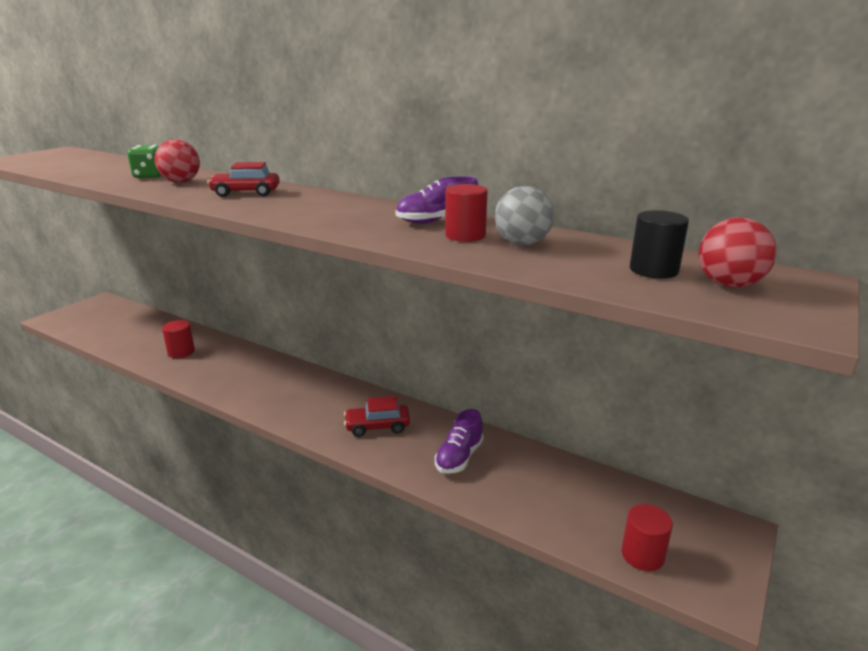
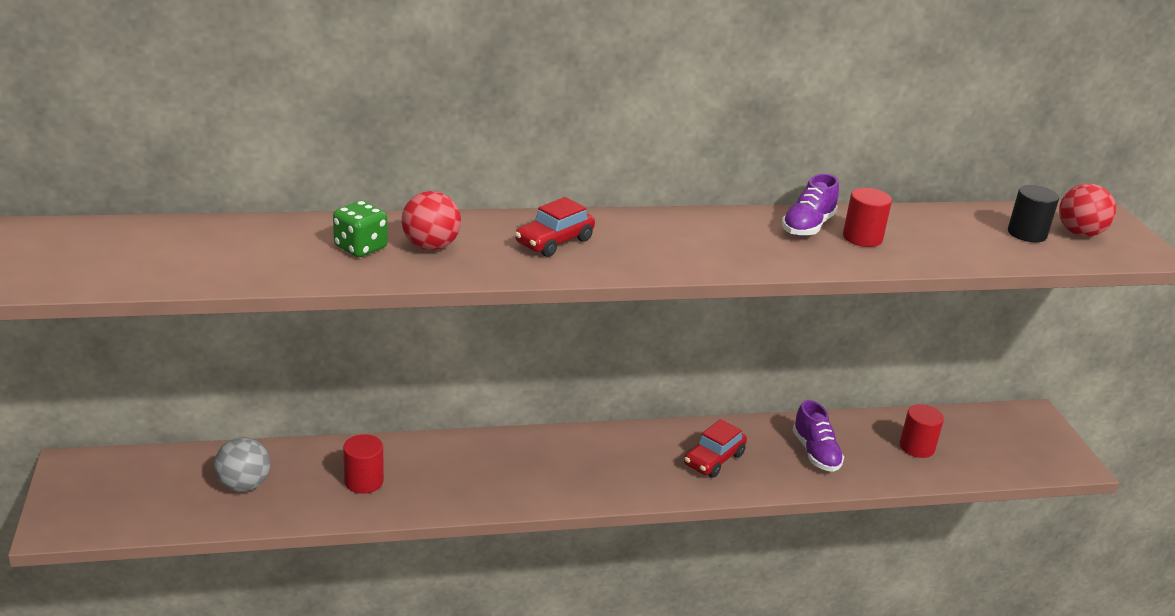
camera: 45 degrees left, 5 degrees up
(522, 244) = (913, 233): grey ball -> grey ball (244, 485)
(642, 555) = (1013, 462): red cylinder -> red cylinder (917, 447)

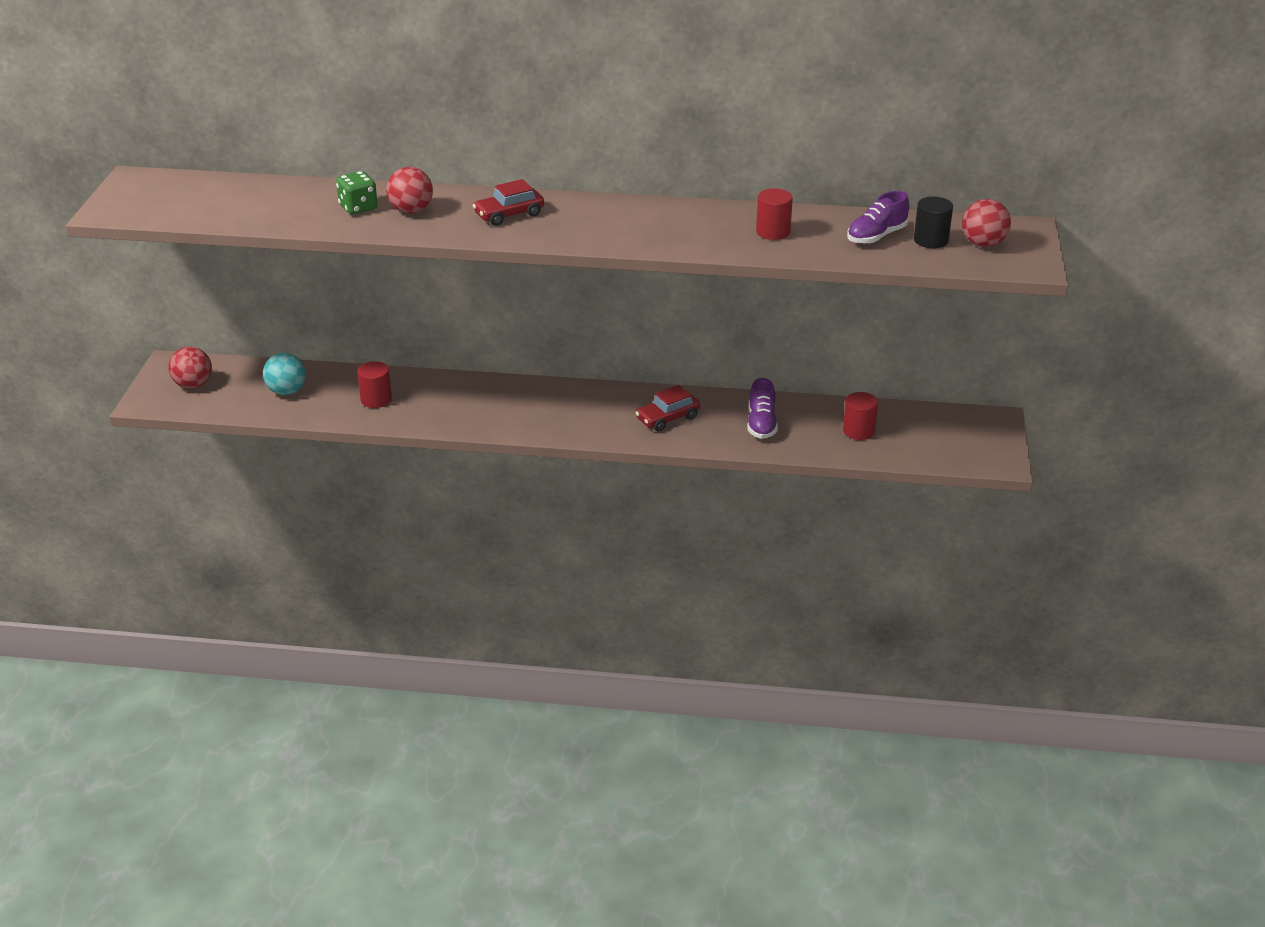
camera: 20 degrees right, 5 degrees up
(114, 492) = (193, 385): none -> red ball
(244, 485) = (286, 391): grey ball -> turquoise ball
(808, 226) = (733, 219): purple shoe -> purple shoe (876, 236)

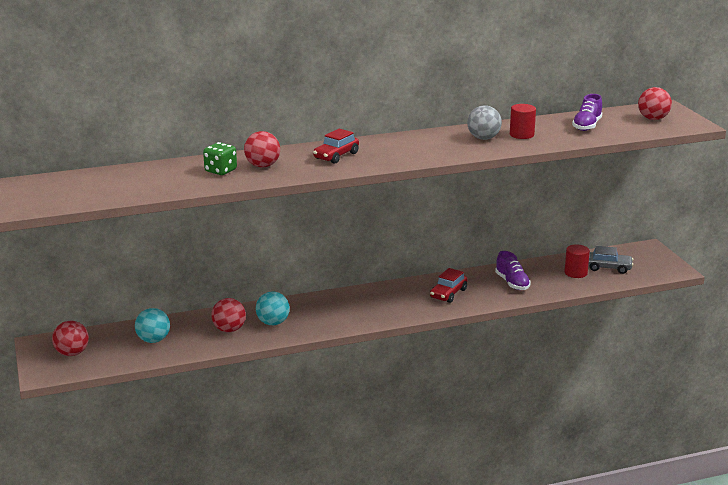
camera: 25 degrees left, 10 degrees down
(376, 399) = (229, 329): red cylinder -> red ball
(430, 403) = (273, 323): none -> turquoise ball
(717, 227) = (483, 138): none -> grey ball
(910, 435) = (608, 268): none -> grey car
(931, 240) = (621, 122): black cylinder -> none

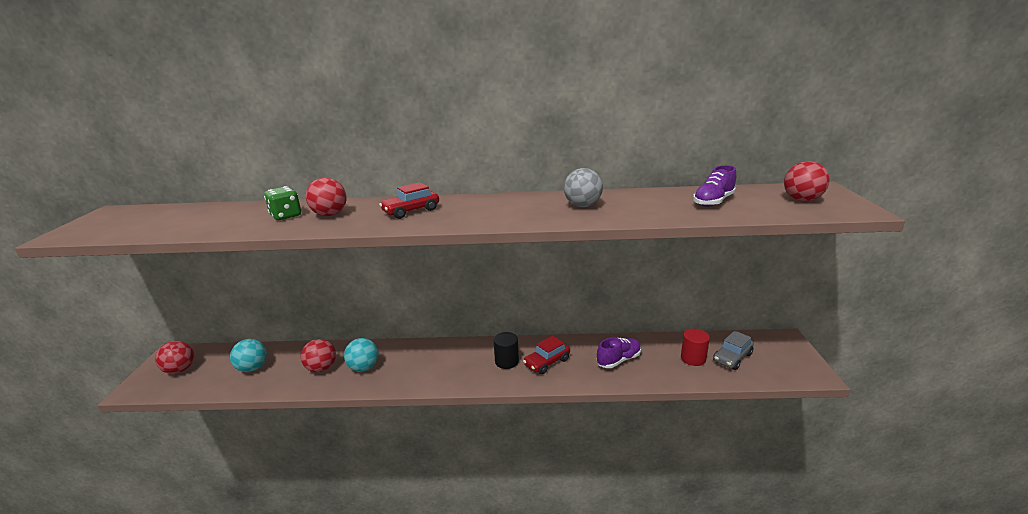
camera: 20 degrees right, 0 degrees up
(410, 298) = (506, 361): none -> black cylinder
(512, 283) = (618, 360): purple shoe -> purple shoe turned 120 degrees counterclockwise
(521, 134) = (629, 205): red cylinder -> none
(608, 268) = (732, 358): grey car -> grey car turned 105 degrees clockwise

